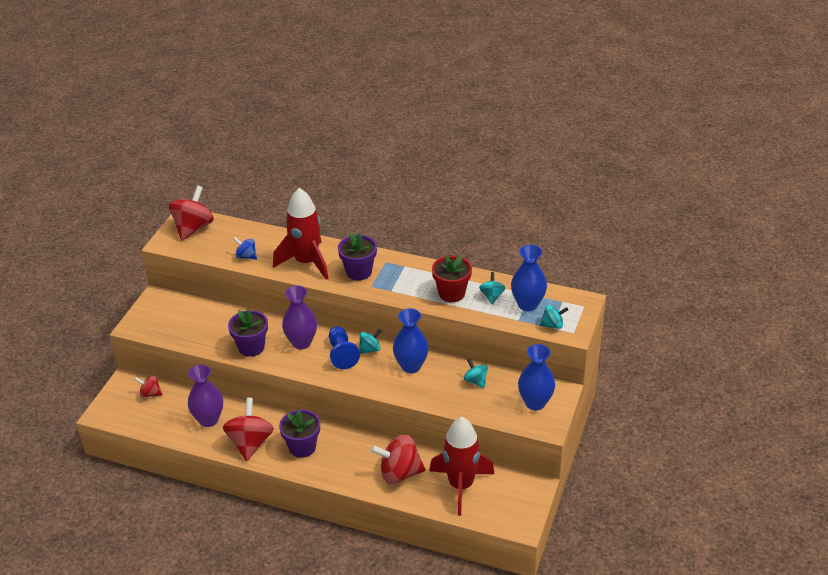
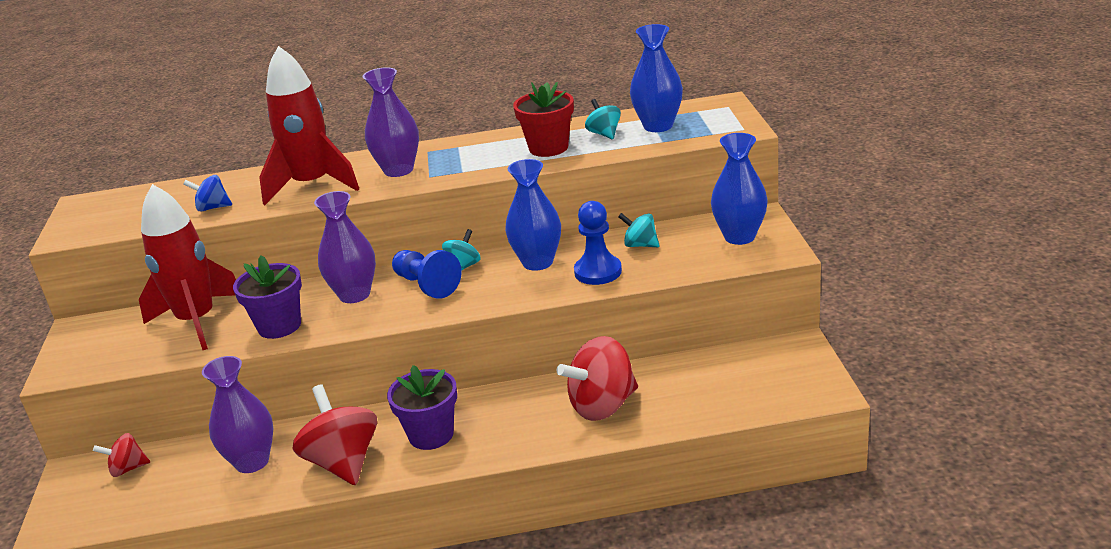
camera: 25 degrees left, 10 degrees down
(193, 228) = (103, 208): red spinning top -> none
(359, 272) = (398, 170): purple flower pot -> purple vase
(437, 390) = (598, 272): none -> blue pawn
(461, 485) = (701, 384): red rocket -> red rocket (197, 321)
(552, 325) = (710, 131): turquoise spinning top -> none

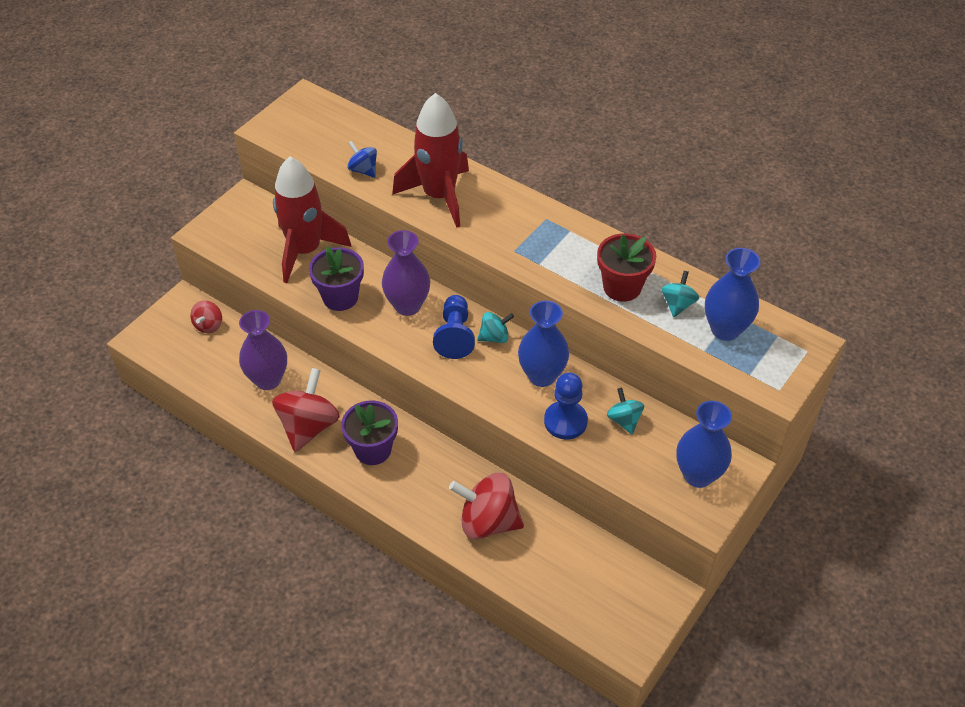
camera: 40 degrees right, 20 degrees up
(127, 469) = (209, 325): red spinning top -> red spinning top turned 105 degrees counterclockwise
(398, 170) = (504, 226): purple vase -> none

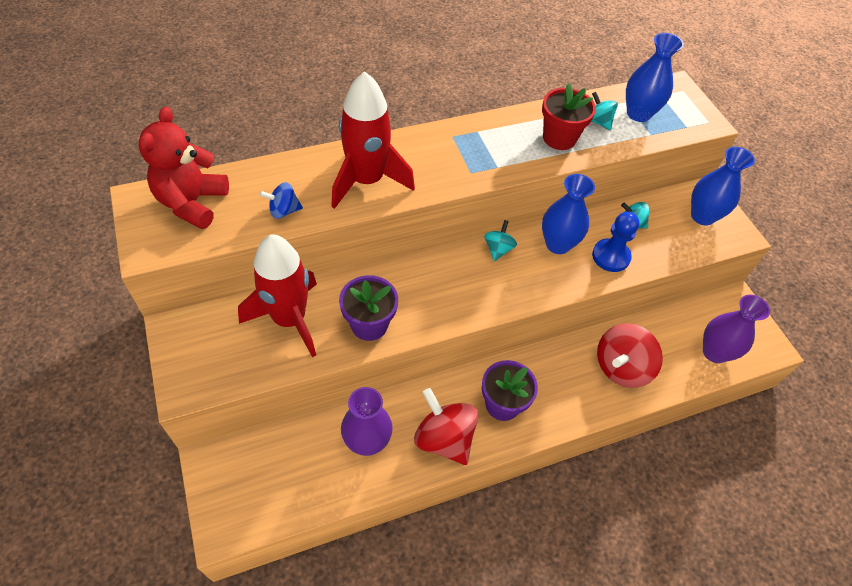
camera: 60 degrees left, 5 degrees up
(209, 325) = (260, 456): red spinning top -> none
(326, 123) = (192, 203): none -> red teddy bear
(407, 305) = (419, 284): purple vase -> purple vase (714, 352)
(455, 335) = (477, 272): blue pawn -> none

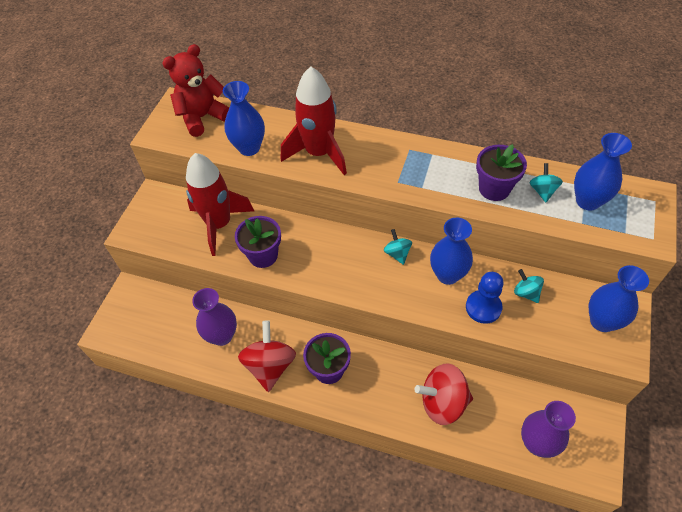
camera: 45 degrees right, 0 degrees up
(283, 211) = (249, 148): blue spinning top -> blue vase
(498, 249) = (397, 253): turquoise spinning top -> turquoise spinning top turned 75 degrees counterclockwise
(559, 138) = (494, 189): red flower pot -> purple flower pot

